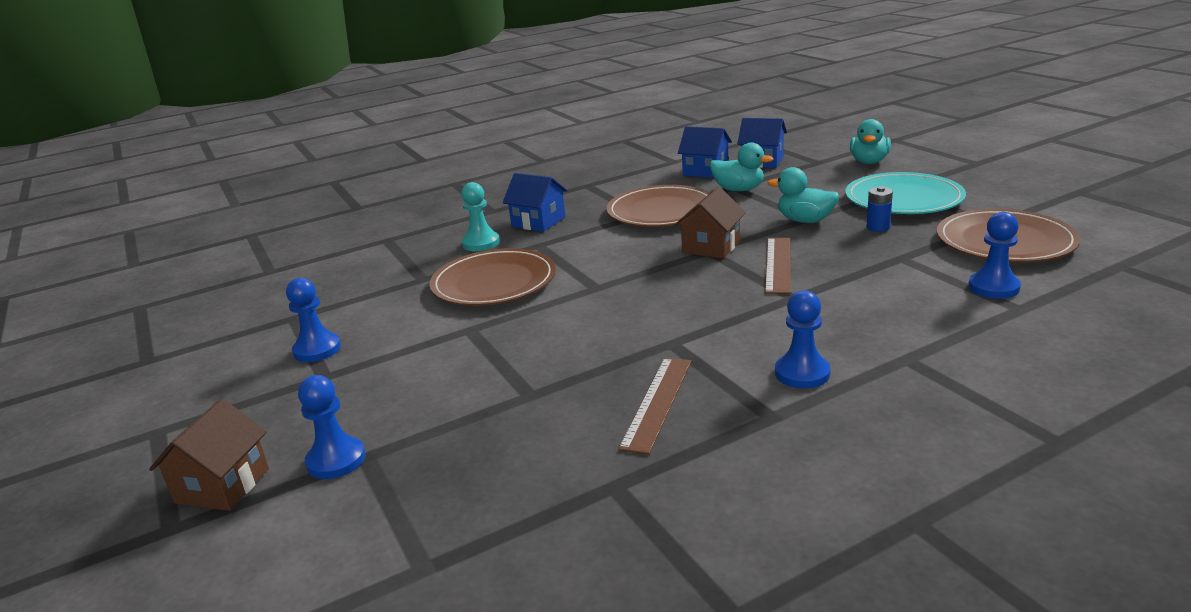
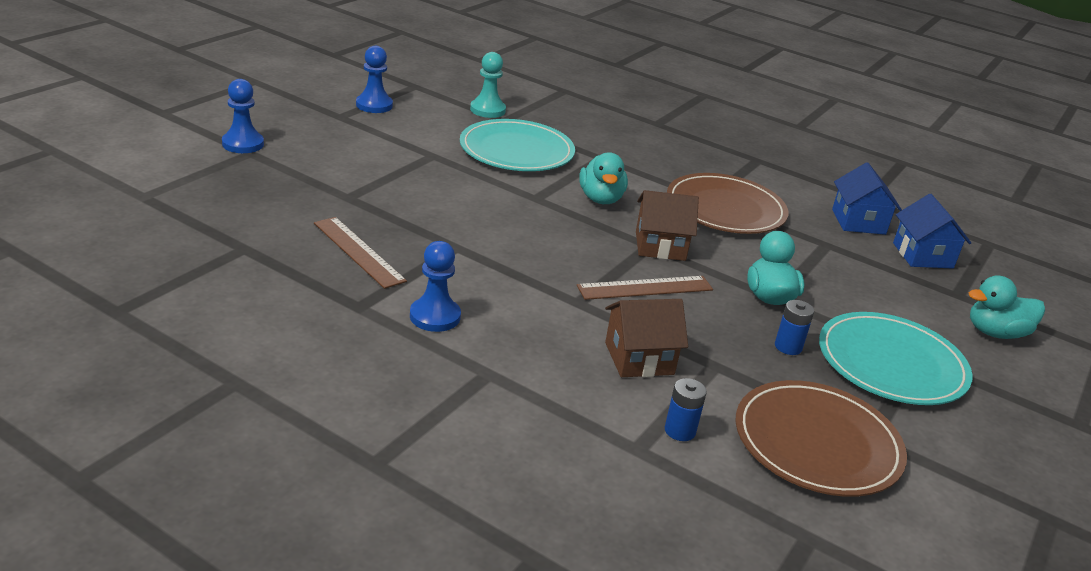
camera: 55 degrees right, 5 degrees up
(222, 486) = (206, 116): brown house -> brown house (639, 358)
(481, 243) = (586, 131): turquoise pawn -> turquoise pawn (487, 110)
(494, 282) = (516, 150): brown plate -> turquoise plate
(538, 222) = (650, 149): blue house -> none
(657, 402) = (359, 251): brown ruler -> brown ruler turned 60 degrees clockwise
(738, 189) = (821, 248): turquoise duck -> turquoise duck (601, 199)
(993, 287) = (680, 431): blue pawn -> blue battery

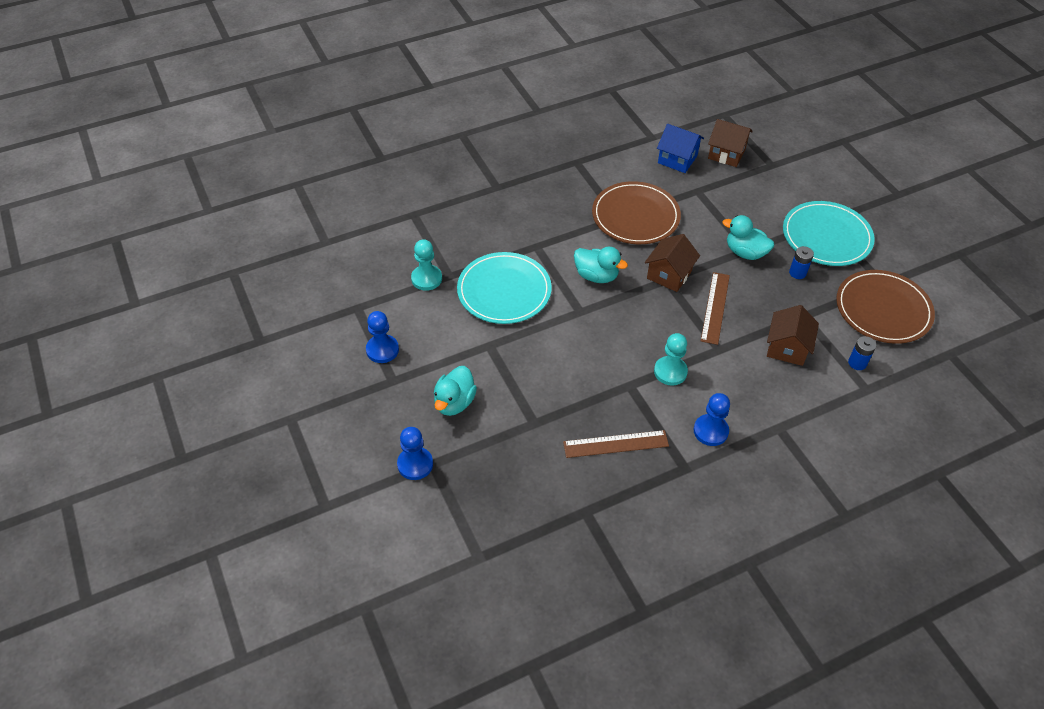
camera: 55 degrees left, 20 degrees up
(504, 271) = (670, 372): none -> turquoise pawn
(922, 255) = (726, 154): blue house -> brown house
(995, 333) = (813, 174): turquoise duck -> turquoise duck (454, 402)

